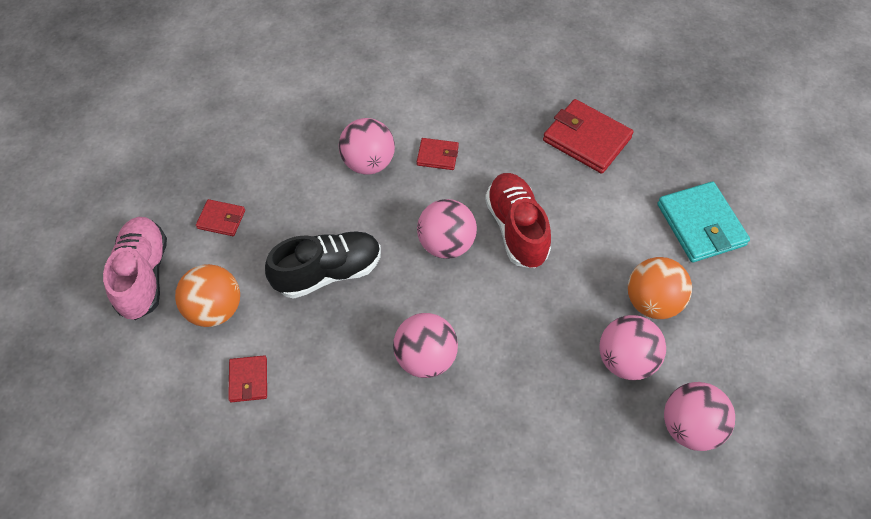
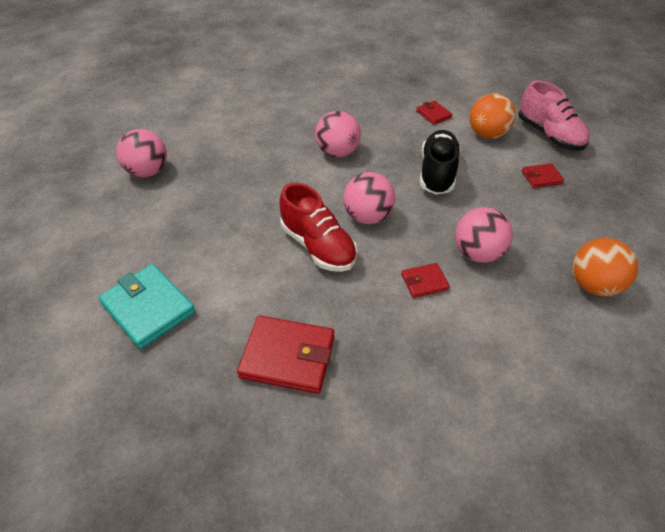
camera: 155 degrees right, 10 degrees down
(328, 272) = (437, 173): black shoe -> black shoe turned 150 degrees clockwise
(625, 360) = (200, 191): pink ball -> none
(652, 302) = (186, 232): orange ball -> orange ball (593, 285)

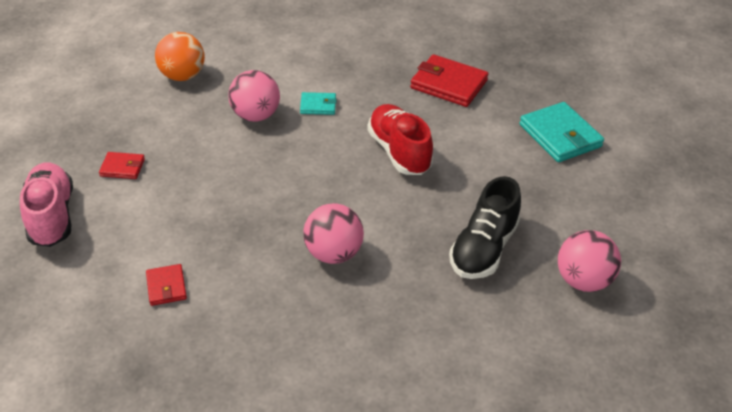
camera: 165 degrees left, 5 degrees down
(367, 216) = (337, 168): pink ball -> none
(424, 282) = (318, 105): red wallet -> turquoise wallet
(437, 173) = (231, 198): black shoe -> black shoe (483, 249)
(487, 134) = (126, 236): orange ball -> none

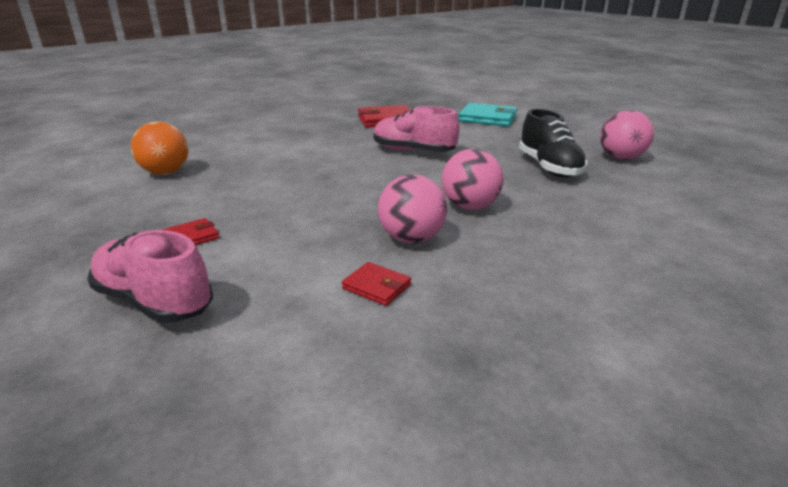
camera: 40 degrees left, 15 degrees down
(255, 116) = (273, 170): pink ball -> pink ball (411, 239)
(318, 105) = (315, 152): turquoise wallet -> none
(399, 152) = (413, 151): red shoe -> pink shoe

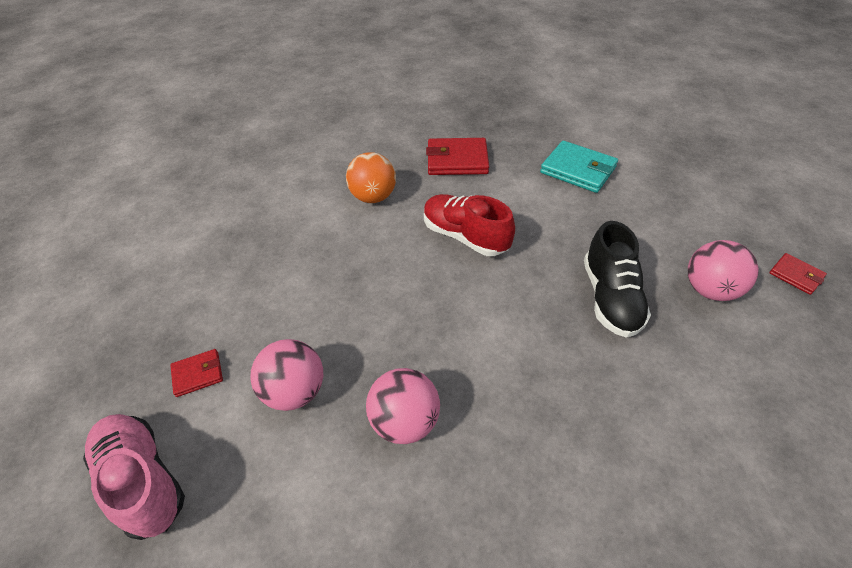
camera: 15 degrees right, 20 degrees up
(166, 173) = (204, 244): orange ball -> orange ball (373, 197)
(376, 286) = (343, 503): red wallet -> red wallet (795, 275)
(413, 151) = (465, 236): pink shoe -> red shoe
(470, 207) = (487, 368): pink ball -> pink ball (295, 391)

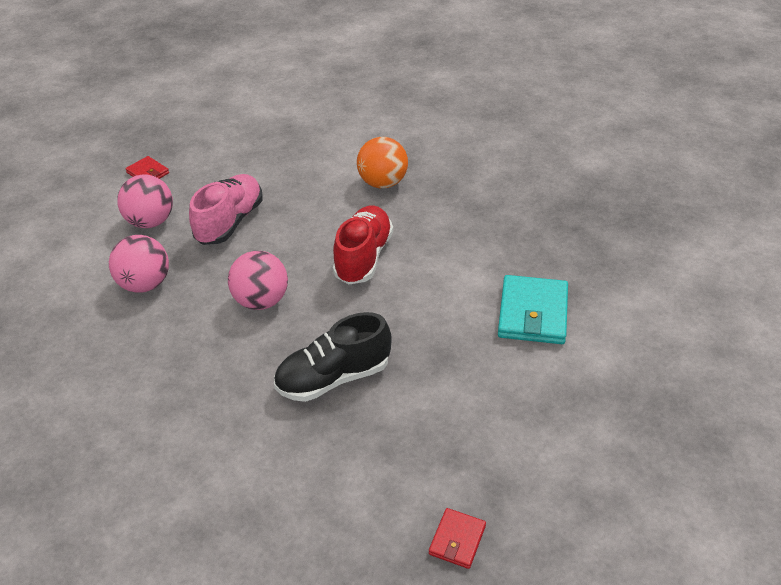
camera: 65 degrees right, 5 degrees down
(143, 480) = (66, 187): pink shoe -> pink shoe (230, 222)
(457, 160) = (480, 217): red wallet -> none
(709, 290) = (387, 457): pink ball -> pink ball (261, 301)

